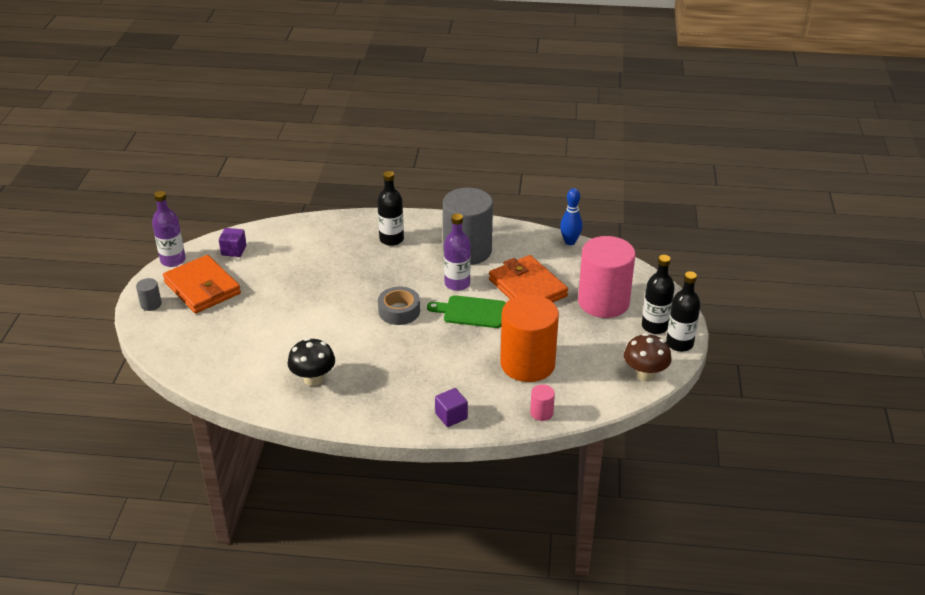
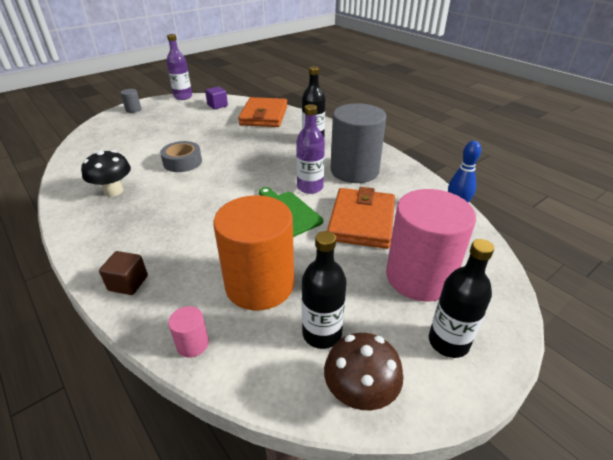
camera: 45 degrees right, 0 degrees up
(202, 288) = (168, 114): orange wallet -> orange wallet (264, 116)
(399, 311) = (239, 182): grey tape -> grey tape (182, 162)
(451, 416) = (128, 283): purple cube -> brown cube
(679, 344) = (457, 388): black bottle -> black bottle (322, 333)

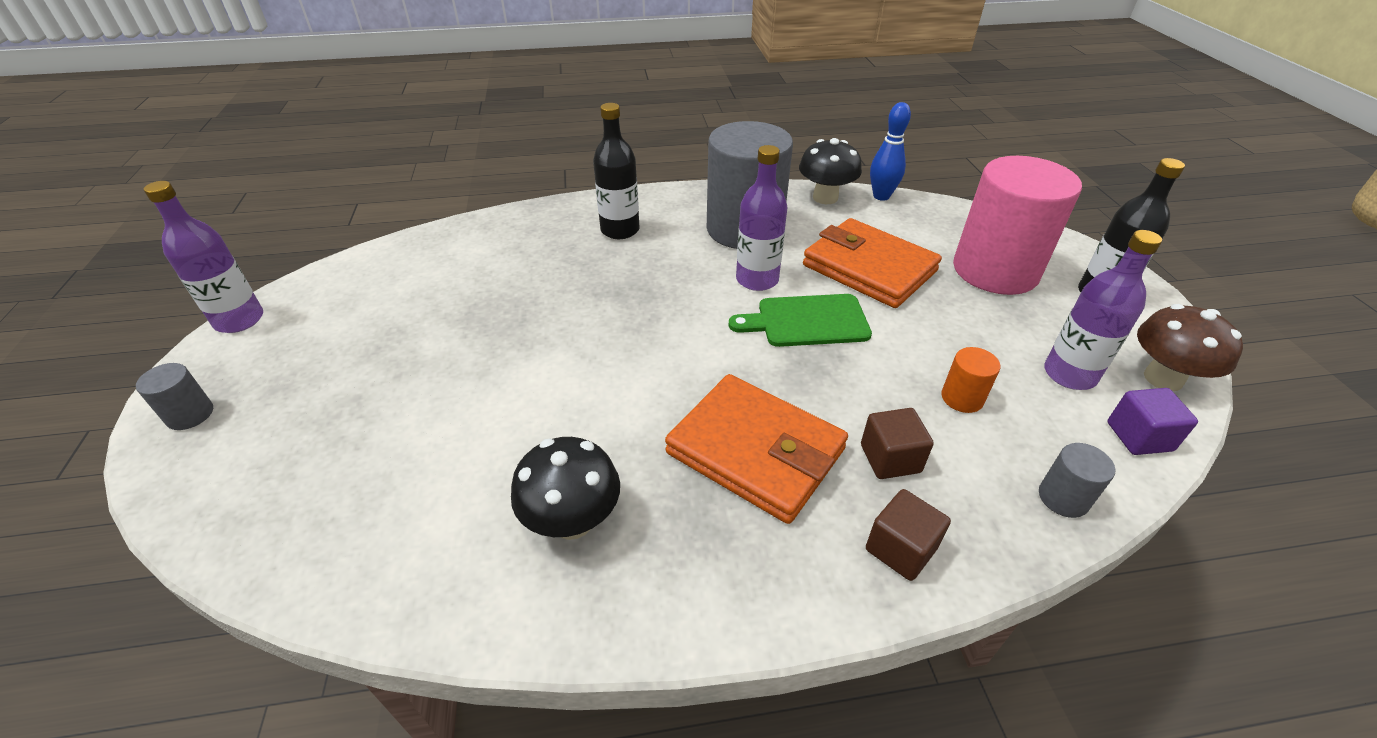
camera: 60 degrees left, 5 degrees up
(182, 162) = (549, 392): grey tape -> none
(191, 266) = (890, 458): none -> brown cube
(192, 344) = (1063, 498): pink cylinder -> grey cylinder
(217, 105) = (356, 286): purple cube -> purple cube (1139, 436)
(260, 284) = (962, 398): orange cylinder -> orange cylinder, size x0.40
(264, 116) = (477, 248): orange wallet -> orange wallet (755, 451)
(322, 333) = (1069, 374): black bottle -> purple bottle
(424, 187) = (825, 198): none -> black mushroom

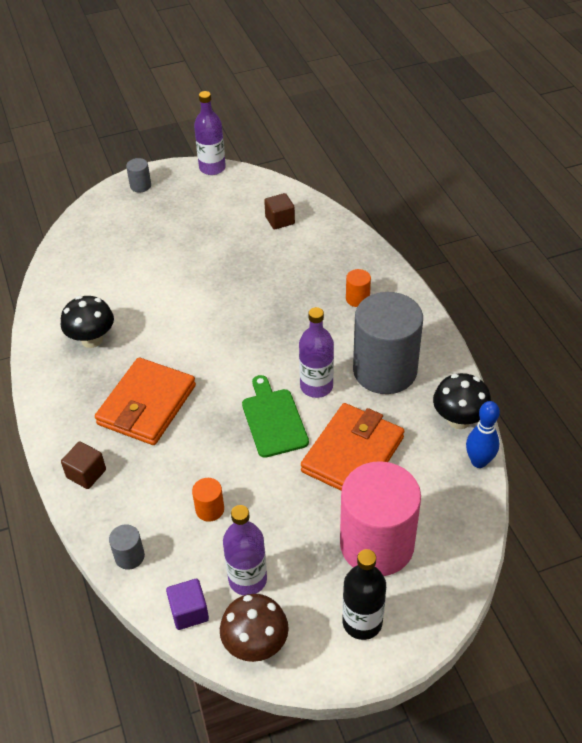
camera: 80 degrees right, 5 degrees up
(620, 230) = (357, 299): black bottle -> orange cylinder
(890, 458) = (150, 469): brown cube -> brown cube (280, 220)

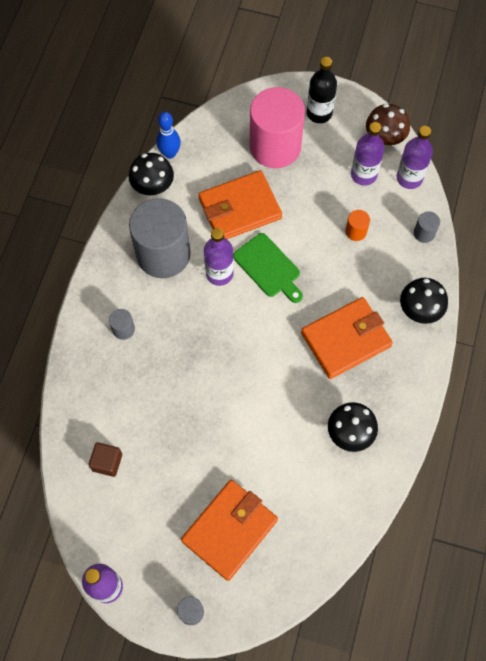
camera: 145 degrees left, 20 degrees up
(86, 474) = (419, 310): brown cube -> black mushroom
(148, 235) = (229, 530): none -> orange wallet
(189, 612) = (409, 178): purple cube -> purple bottle
(273, 419) = (268, 267): green cutting board -> green cutting board turned 60 degrees counterclockwise
(357, 299) = (123, 329): orange cylinder -> grey cylinder

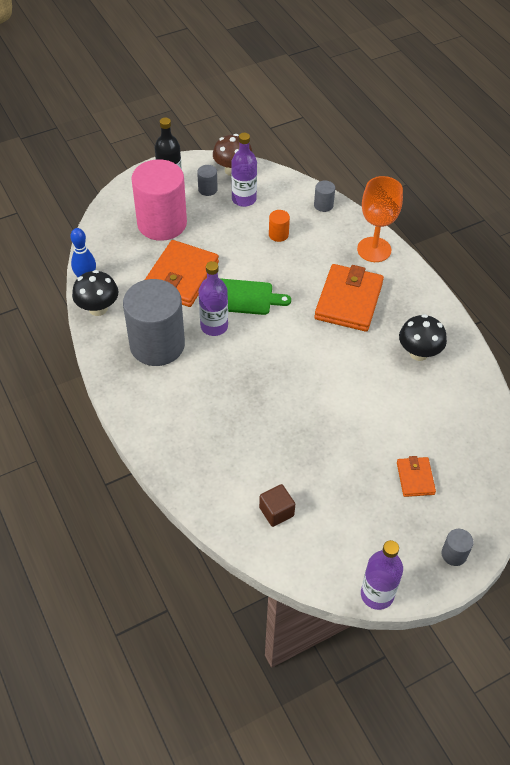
camera: 45 degrees left, 15 degrees down
(123, 329) = (184, 415): grey cylinder -> grey cylinder (207, 189)
(229, 530) = (415, 478): orange wallet -> orange wallet, size x0.51
(409, 178) = (276, 181): purple bottle -> none
(419, 310) = (374, 249): black mushroom -> orange goblet

